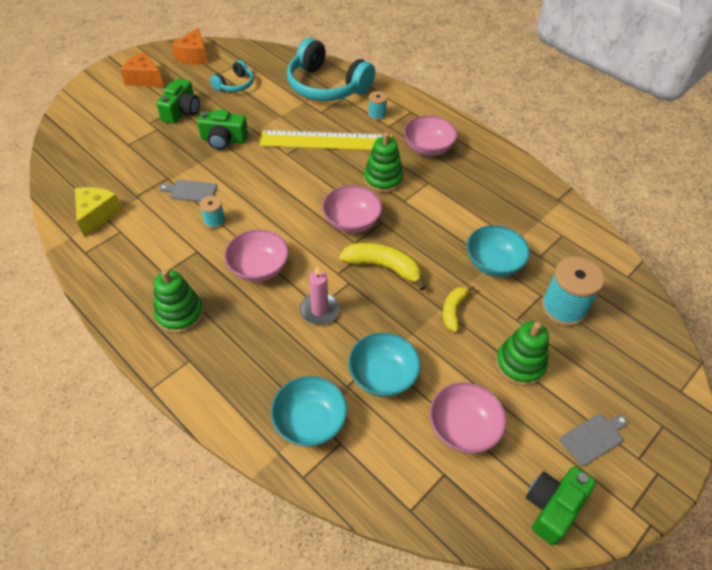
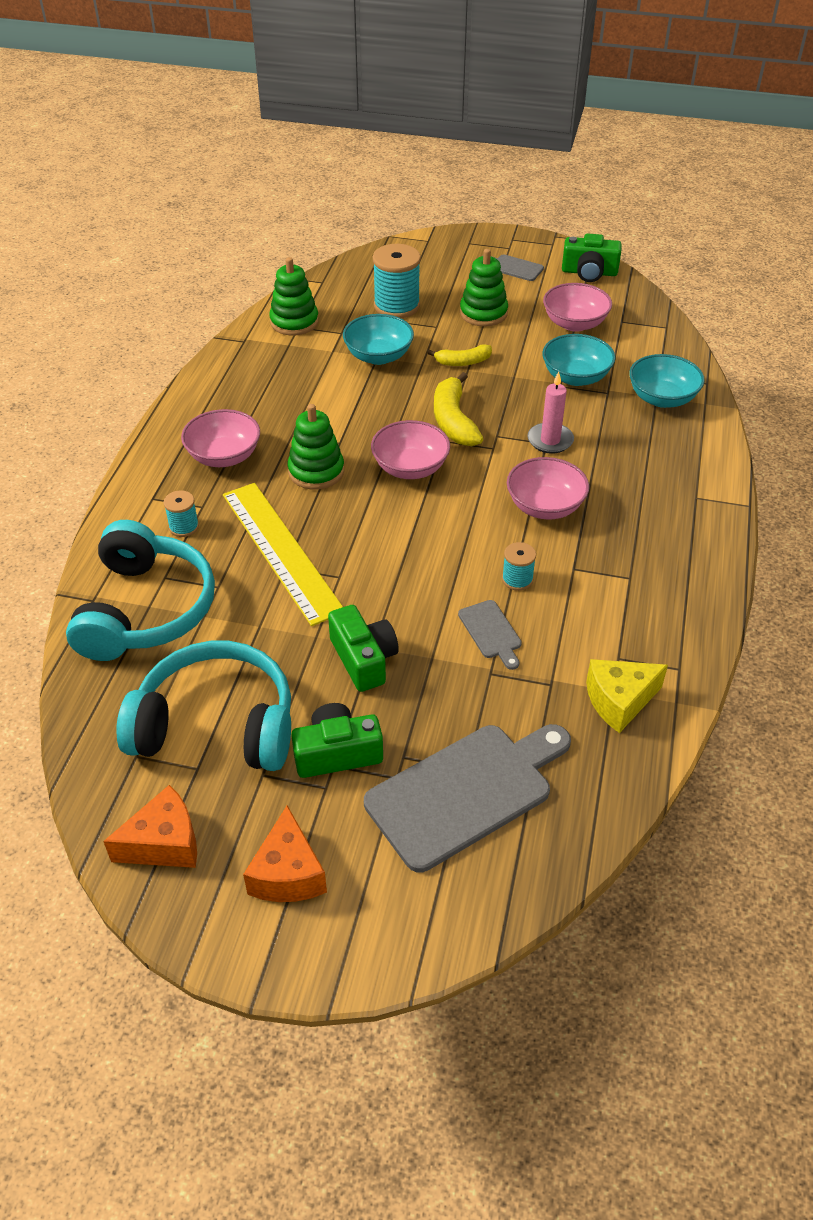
camera: 120 degrees left, 5 degrees down
(118, 138) = (465, 792): none -> grey cutting board
(180, 314) = (660, 533): green stacking toy -> green stacking toy (294, 322)
(235, 84) = (216, 726): turquoise headphones -> turquoise headphones, size x2.03

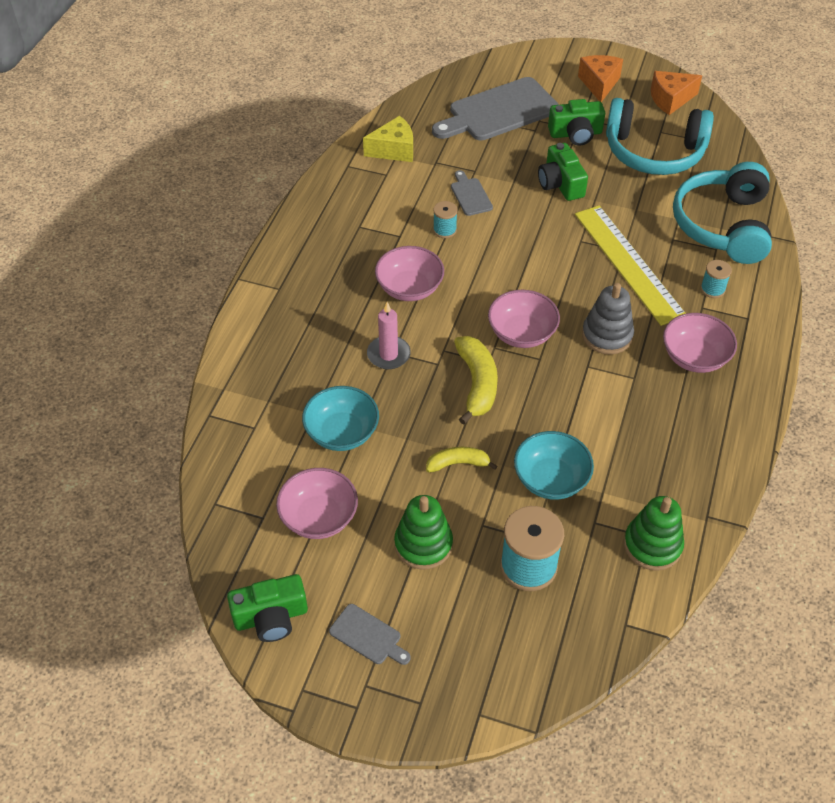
camera: 175 degrees left, 5 degrees up
(316, 471) = (607, 335): green stacking toy -> grey stacking toy
(589, 272) = (271, 617): green camera -> green camera turned 150 degrees clockwise
(662, 398) = (263, 398): turquoise bowl -> none

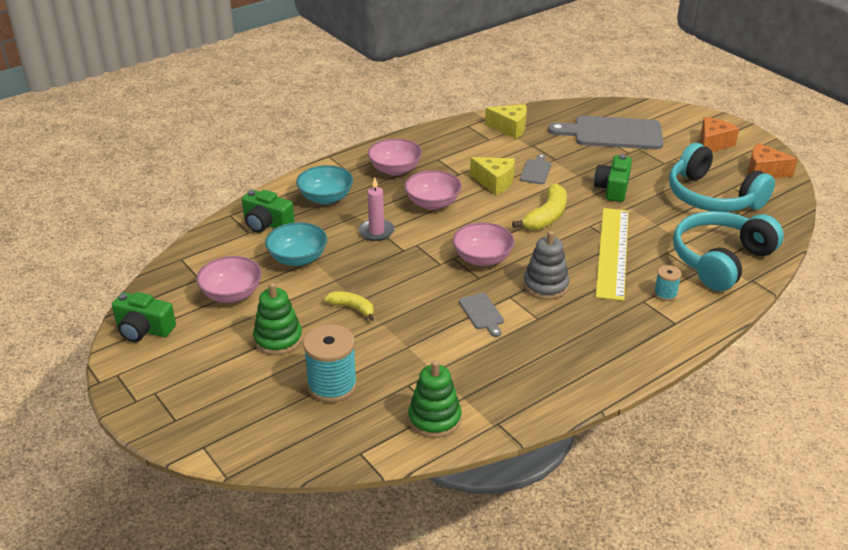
camera: 35 degrees right, 15 degrees down
(368, 636) = (186, 368): grey cutting board -> grey cutting board (482, 313)
(444, 230) = (494, 182): turquoise spool -> yellow cheese
(477, 383) = (417, 272): yellow banana -> yellow banana (546, 216)
(551, 479) = (405, 346): turquoise bowl -> turquoise bowl (326, 198)
(575, 134) = (659, 165): green camera -> green camera (266, 223)
(694, 357) = (601, 327): pink bowl -> pink bowl (395, 169)

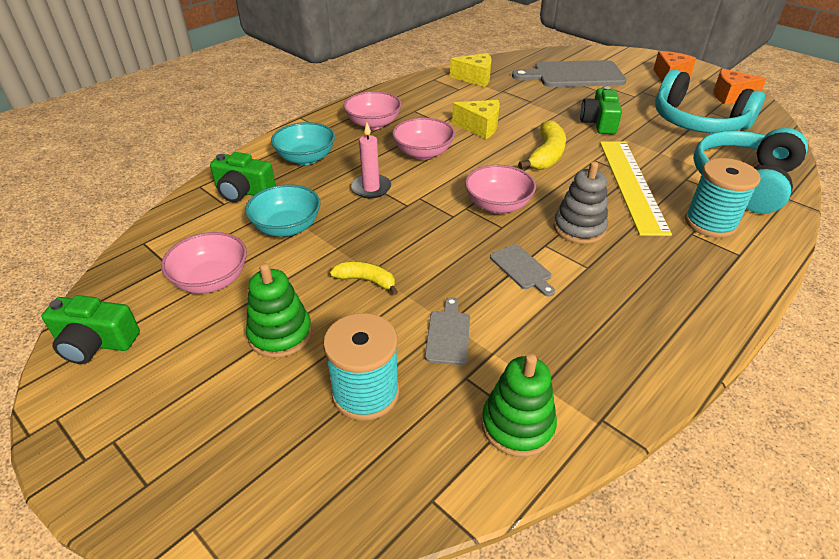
camera: 10 degrees left, 5 degrees up
(536, 171) = (516, 113): grey cutting board -> grey cutting board (448, 334)
(665, 294) = (710, 223): turquoise spool -> turquoise spool, size x1.92

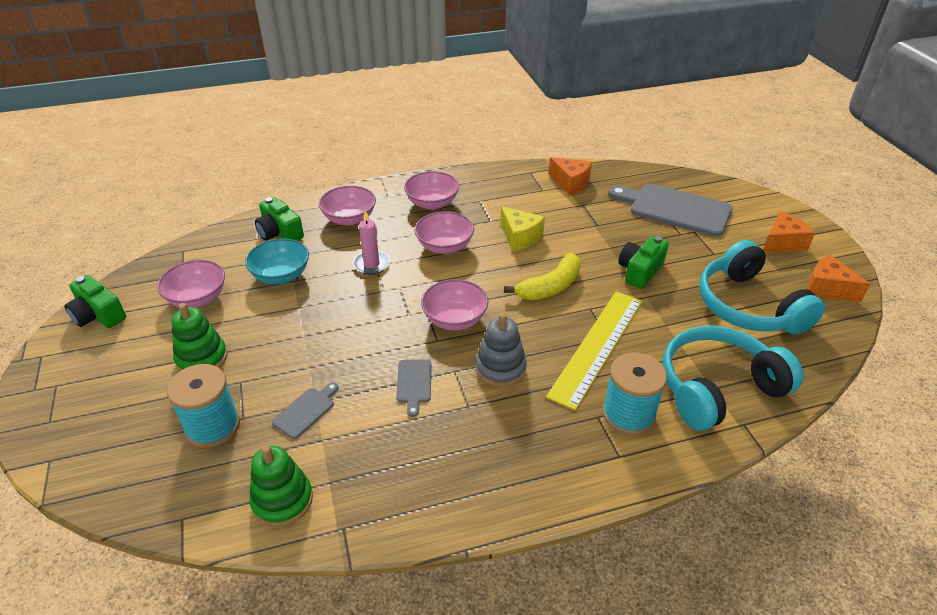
camera: 30 degrees right, 0 degrees up
(306, 158) = (349, 218): turquoise bowl -> pink bowl
(366, 280) = (293, 342): yellow banana -> none
(475, 78) = (570, 183): yellow cheese -> orange cheese

